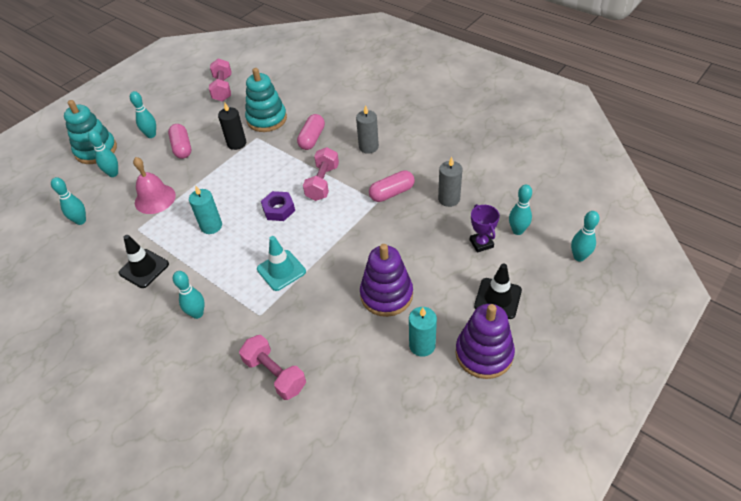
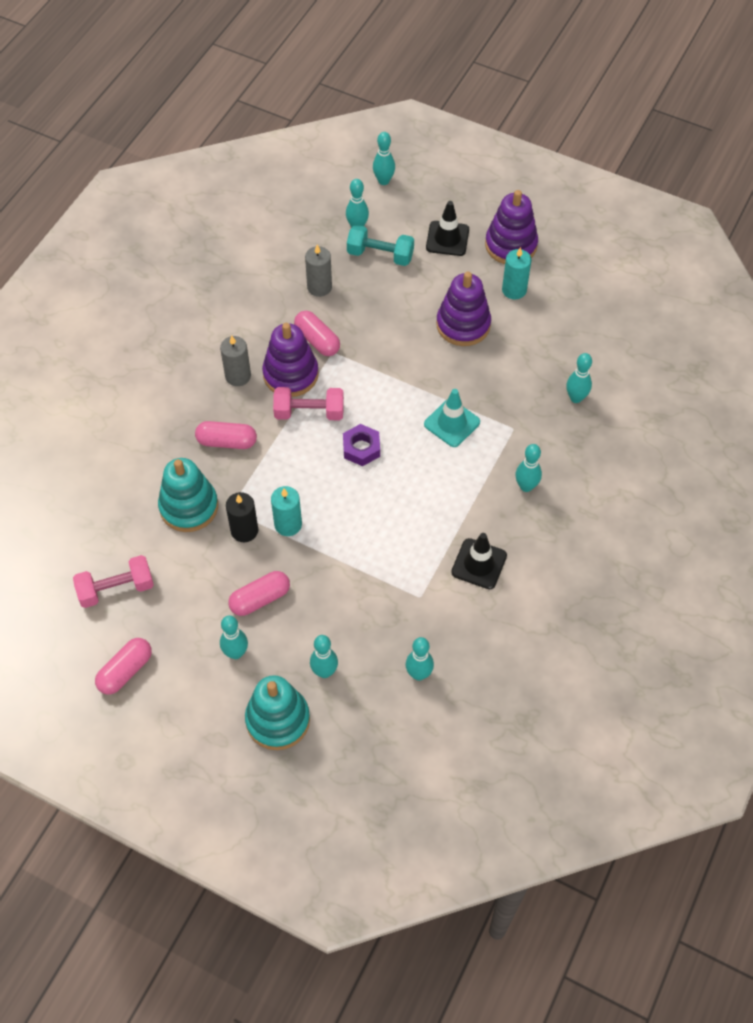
camera: 105 degrees left, 10 degrees up
(155, 199) = (364, 596): pink bell -> none
(167, 91) = (125, 671): none -> pink capsule
(211, 226) = (400, 513): turquoise candle -> turquoise candle (288, 524)
(275, 374) = (576, 398): pink dumbbell -> turquoise bowling pin
(362, 175) = (290, 374): none -> purple stacking toy
(481, 243) = (380, 255): purple trophy -> turquoise dumbbell

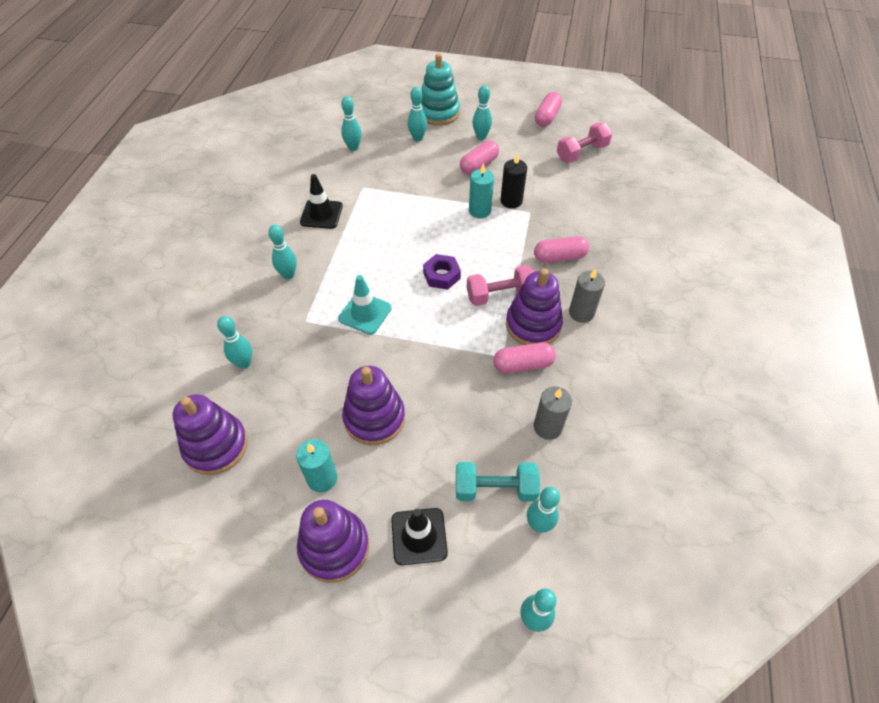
camera: 165 degrees right, 5 degrees down
(189, 507) = (562, 207): turquoise stacking toy -> none
(317, 340) = (523, 364): pink capsule -> pink capsule turned 45 degrees counterclockwise
(600, 331) = (216, 446): none -> purple stacking toy

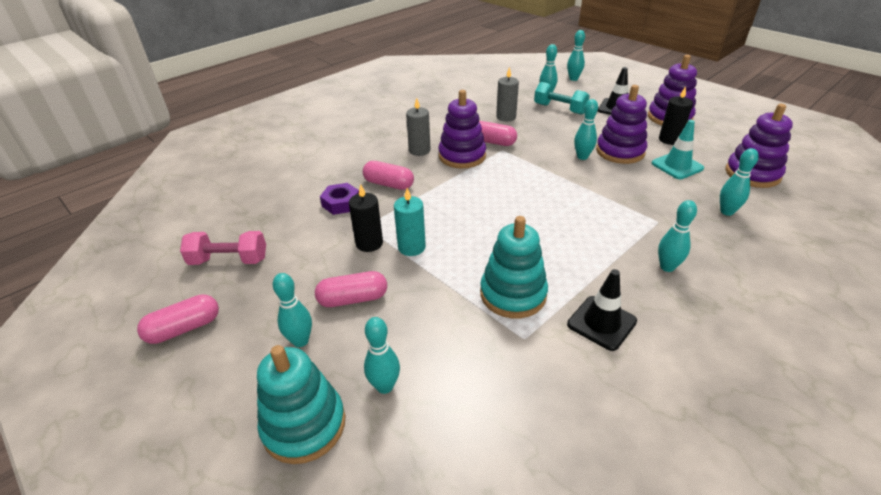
camera: 145 degrees left, 15 degrees down
(322, 478) = (669, 140): turquoise candle -> black candle
(353, 148) = (497, 421): turquoise bowling pin -> turquoise bowling pin (582, 157)
(365, 313) = (596, 207): turquoise traffic cone -> turquoise traffic cone (677, 166)
(386, 208) = (513, 294): none -> turquoise stacking toy
(441, 275) = (504, 209): purple nut -> purple nut (341, 203)
(500, 295) = (467, 179): pink dumbbell -> none

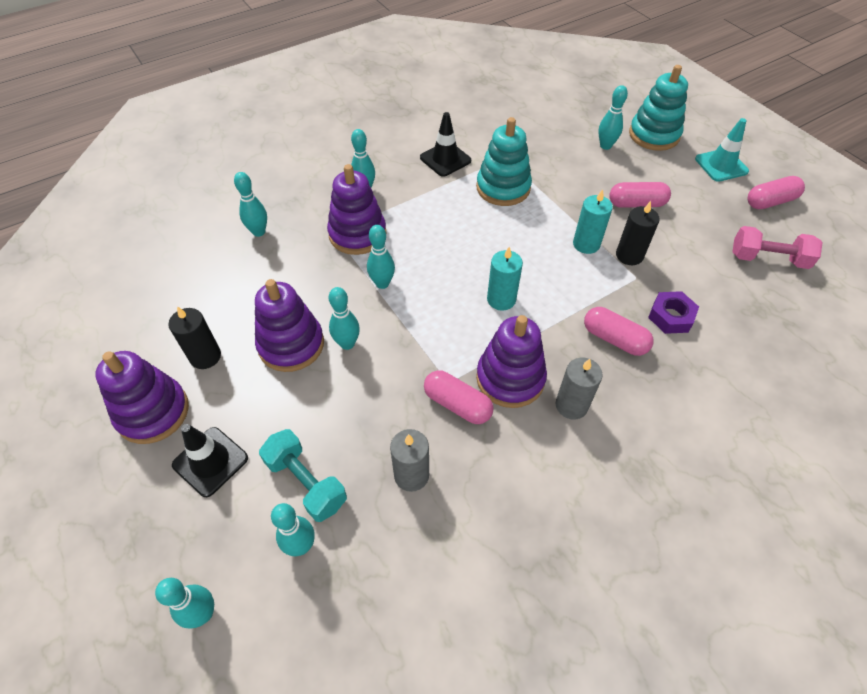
camera: 170 degrees left, 15 degrees up
(300, 341) = (671, 179): turquoise bowling pin -> turquoise bowling pin (382, 283)
(481, 195) = (501, 299): none -> turquoise candle
(677, 166) = (244, 304): turquoise traffic cone -> turquoise traffic cone (721, 165)
(752, 174) = (175, 275): purple stacking toy -> purple stacking toy (357, 234)

